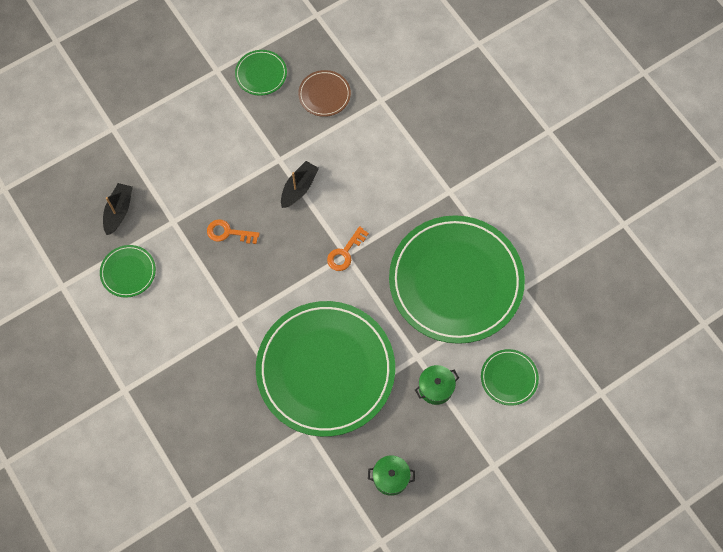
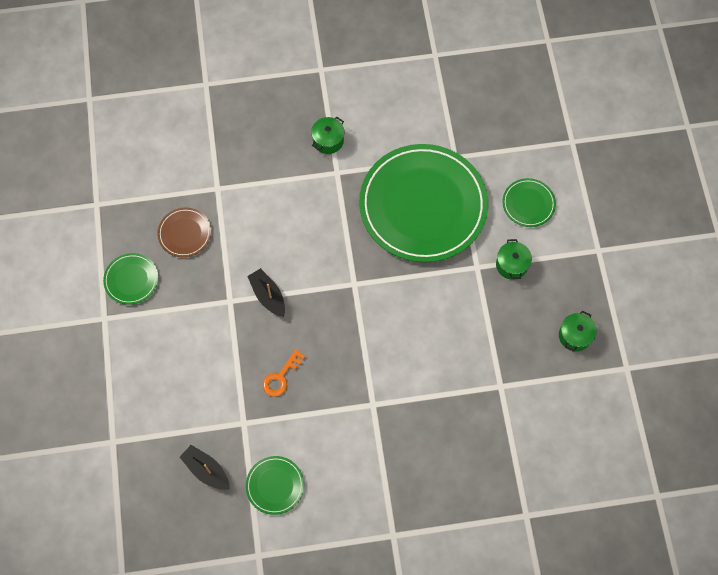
camera: 65 degrees left, 0 degrees up
(325, 369) = (454, 347): green plate -> none
(345, 252) = (351, 283): orange key -> none
(478, 169) = (328, 140): none -> green pot

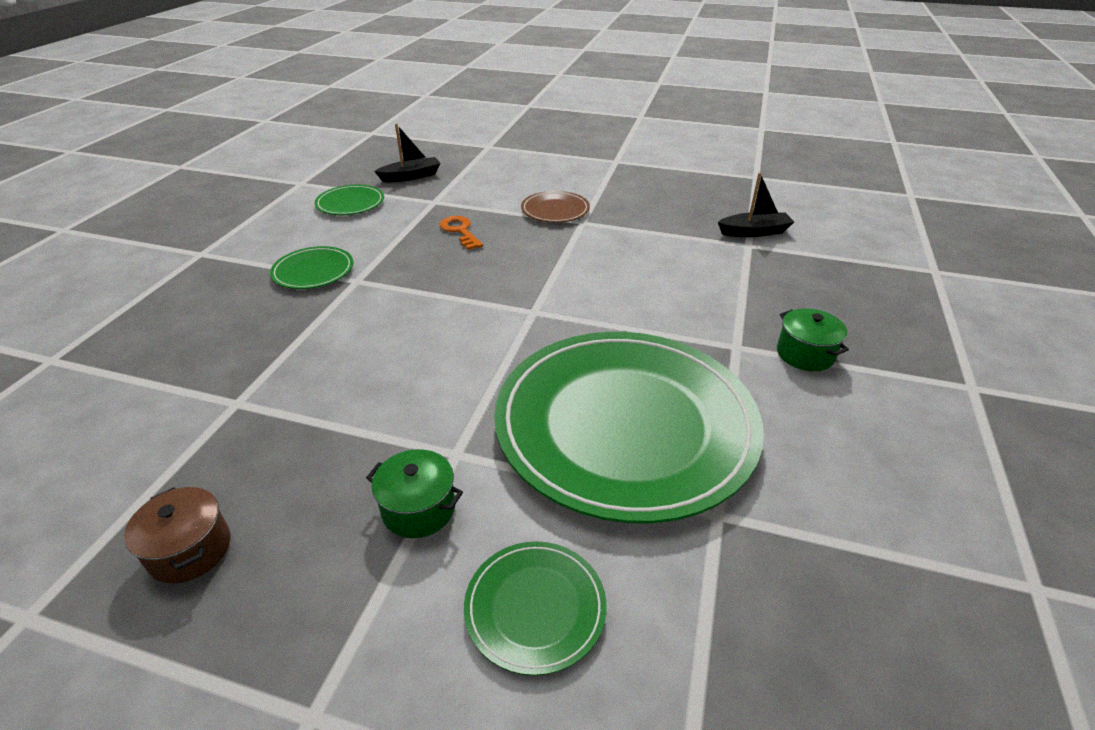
camera: 115 degrees right, 30 degrees down
(131, 280) = (650, 178): green plate -> green plate (313, 271)
(185, 233) = (691, 214): brown plate -> brown plate (555, 210)
(268, 296) = (569, 245): black boat -> black boat (754, 232)
(574, 336) = (190, 550): green pot -> brown pot

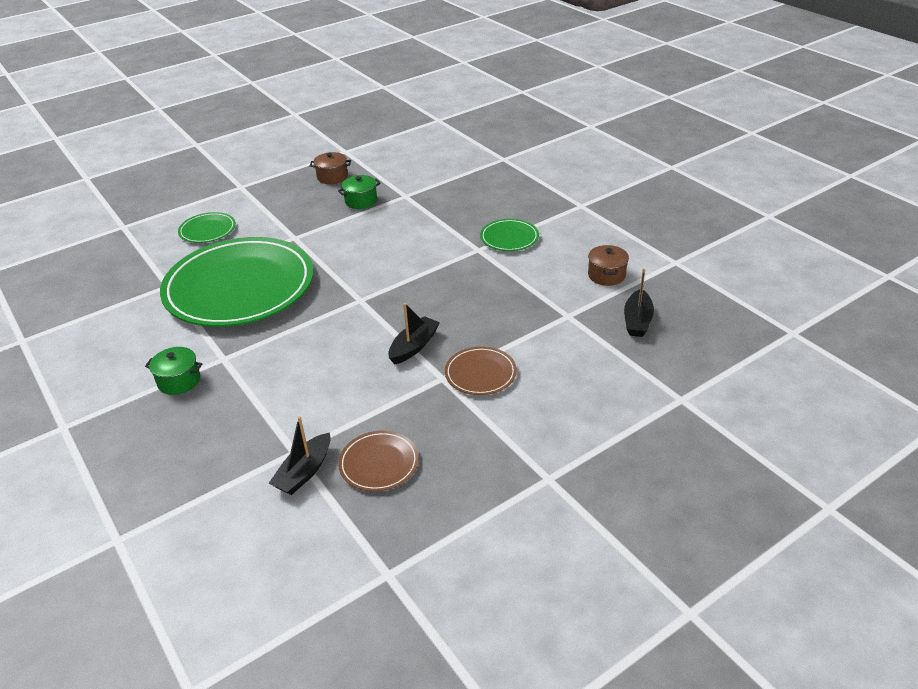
camera: 130 degrees right, 0 degrees up
(350, 203) = (606, 275): green plate -> brown pot
(419, 509) = (281, 221): green pot -> green pot (361, 201)
(460, 231) = (499, 310): orange key -> none
(563, 249) = (414, 346): none -> black boat
(698, 210) = (379, 463): none -> brown plate

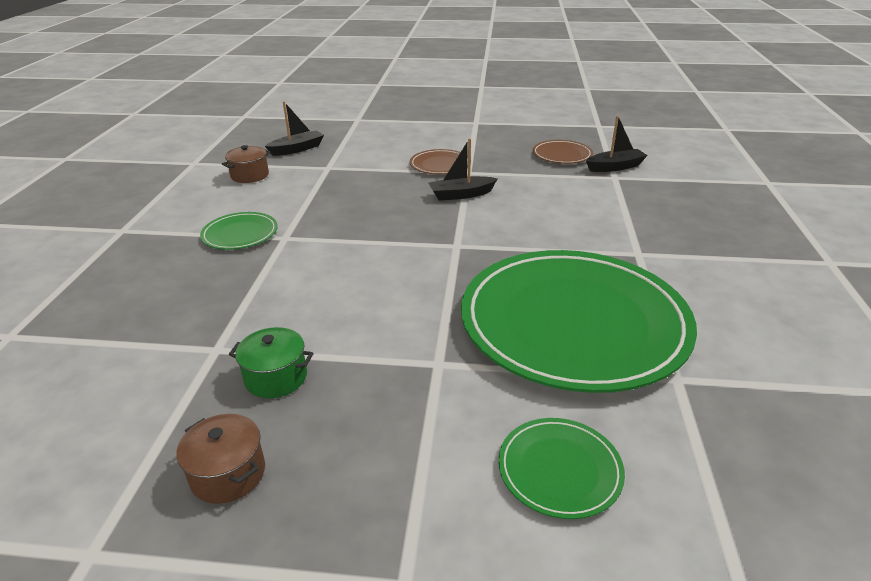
camera: 140 degrees left, 5 degrees down
(179, 381) = (694, 253): green pot -> none

